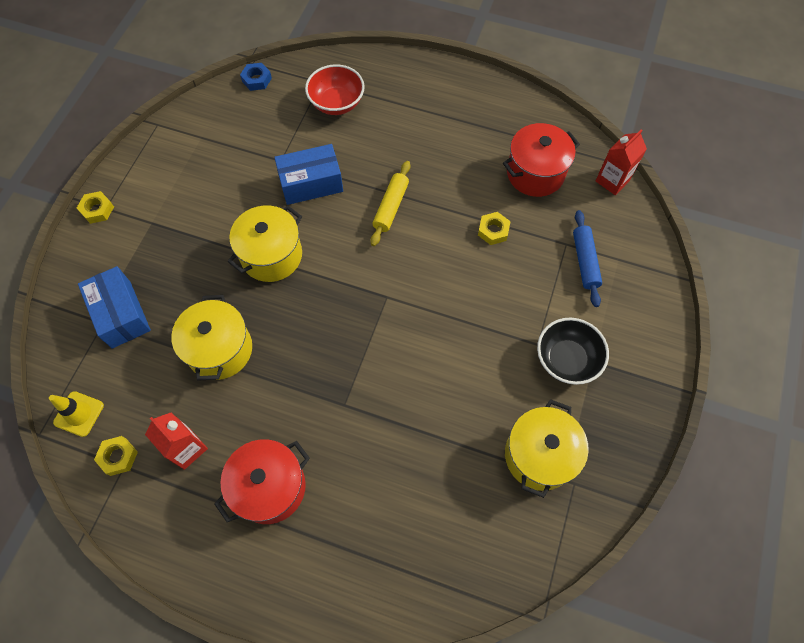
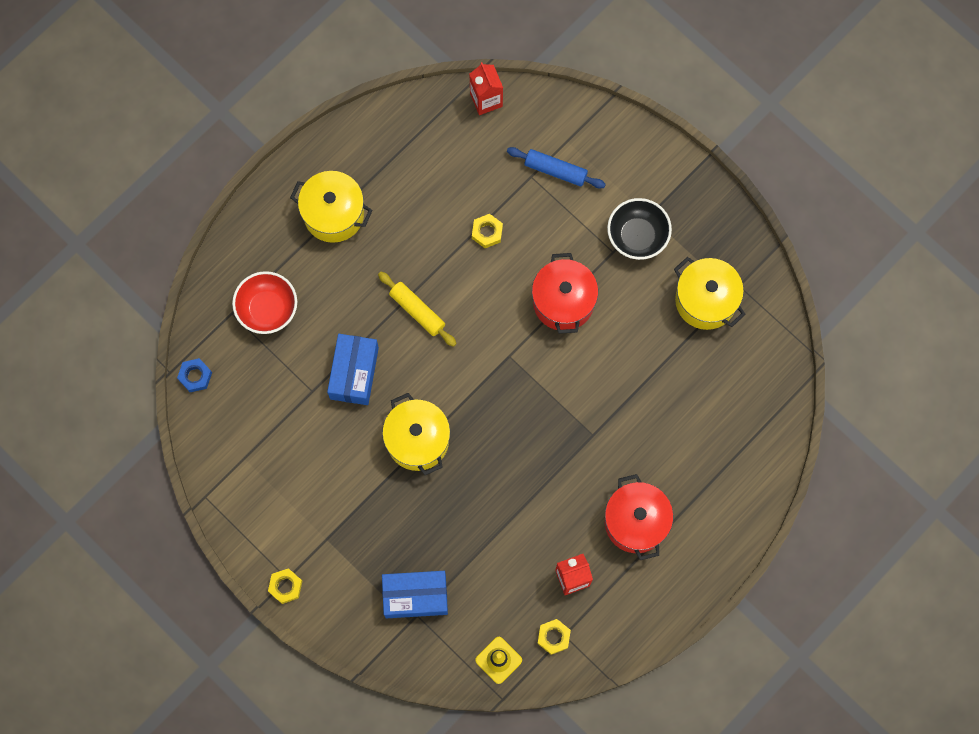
camera: 65 degrees left, 10 degrees up
(220, 349) = (493, 520): yellow pot -> yellow pot (334, 214)
(535, 173) = (444, 163): red pot -> red pot (563, 302)

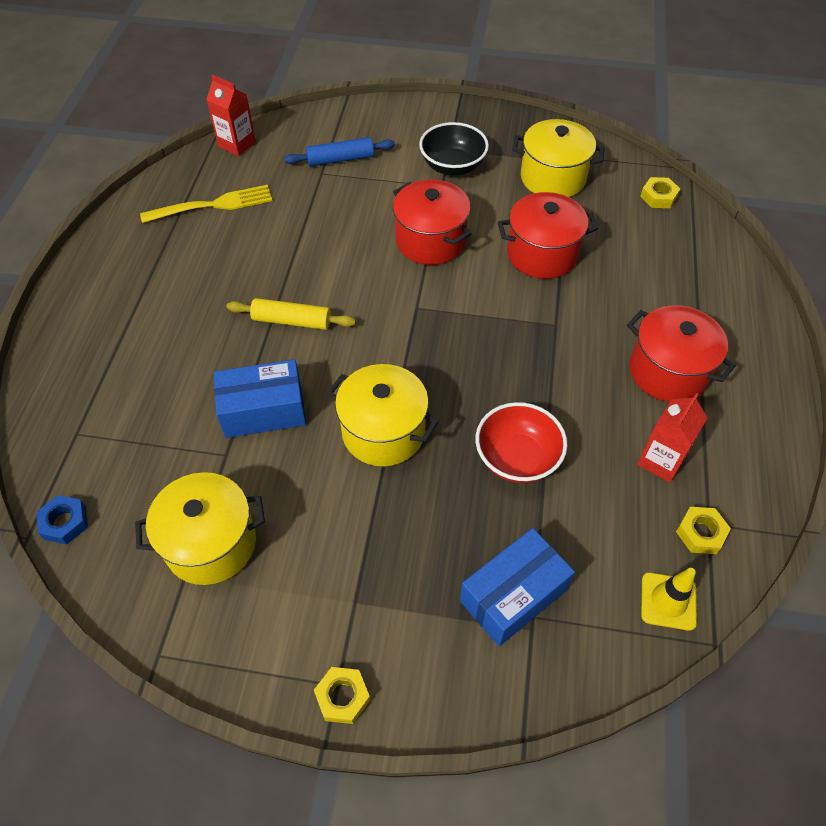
camera: 35 degrees left, 20 degrees down
(267, 309) = (119, 406): red bowl -> red bowl (517, 458)
(334, 214) = (143, 289): yellow pot -> yellow pot (211, 543)
(354, 373) = (263, 410): blue box -> blue box turned 75 degrees counterclockwise
(427, 159) = (212, 205): none -> yellow fork
(487, 232) = (313, 228): yellow nut -> yellow nut (658, 197)
(634, 368) = (542, 254): none -> red pot

